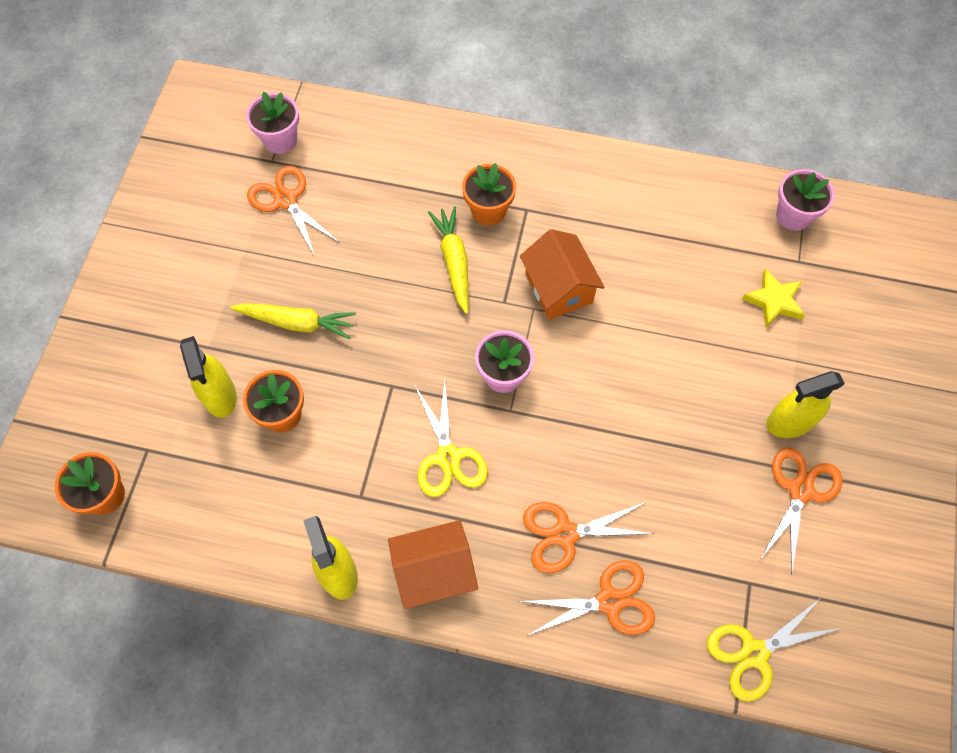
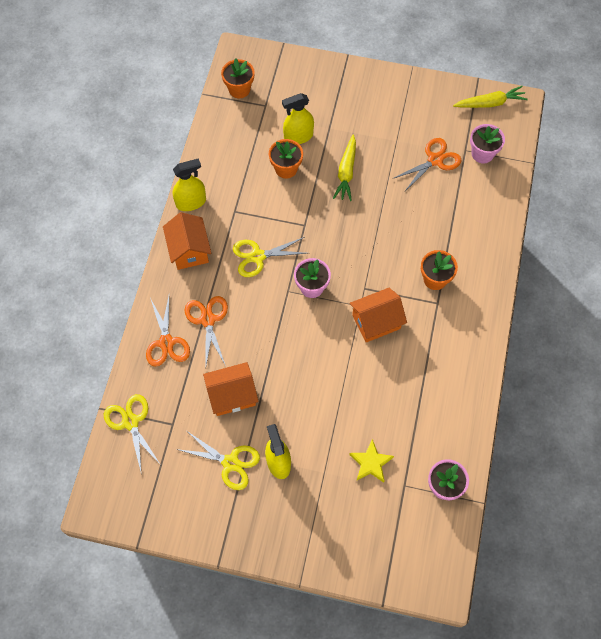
camera: 90 degrees right, 0 degrees up
(454, 262) = (393, 258): yellow carrot -> yellow carrot (490, 103)
(692, 491) = (232, 395): none -> orange house
(800, 490) = (230, 463): orange scissors -> yellow scissors

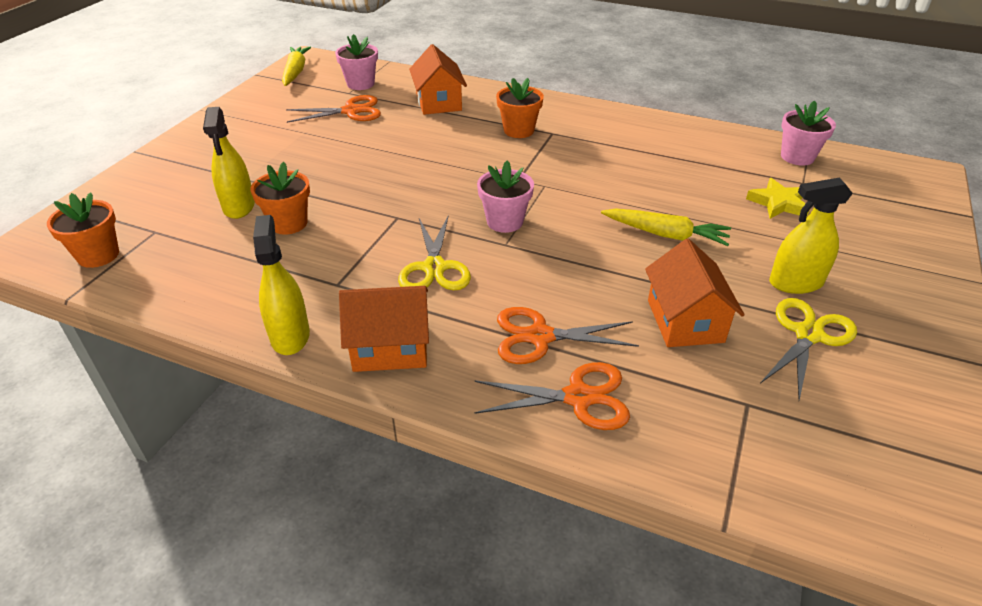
camera: 80 degrees left, 25 degrees down
(130, 422) = (751, 470): yellow scissors -> none
(346, 172) = (328, 173): yellow carrot -> yellow carrot (665, 234)
(376, 321) = (570, 176): orange house -> orange house (438, 102)
(435, 160) = (351, 111): orange scissors -> orange scissors turned 105 degrees clockwise

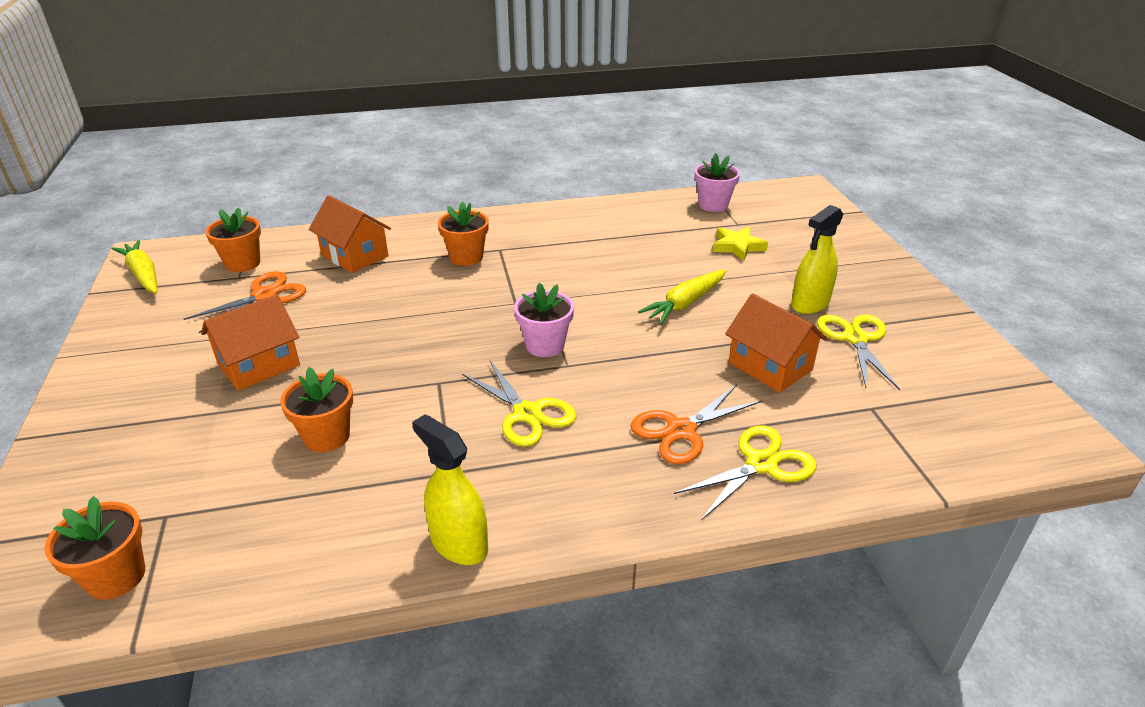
camera: 35 degrees left, 5 degrees down
(239, 206) = (244, 443): yellow spray bottle -> none
(360, 84) = (243, 263): pink flower pot -> orange flower pot
(390, 347) = (568, 504): orange house -> orange house (259, 365)
(578, 397) = (761, 464): orange scissors -> yellow scissors
(665, 234) = (685, 303): yellow carrot -> yellow carrot turned 150 degrees clockwise

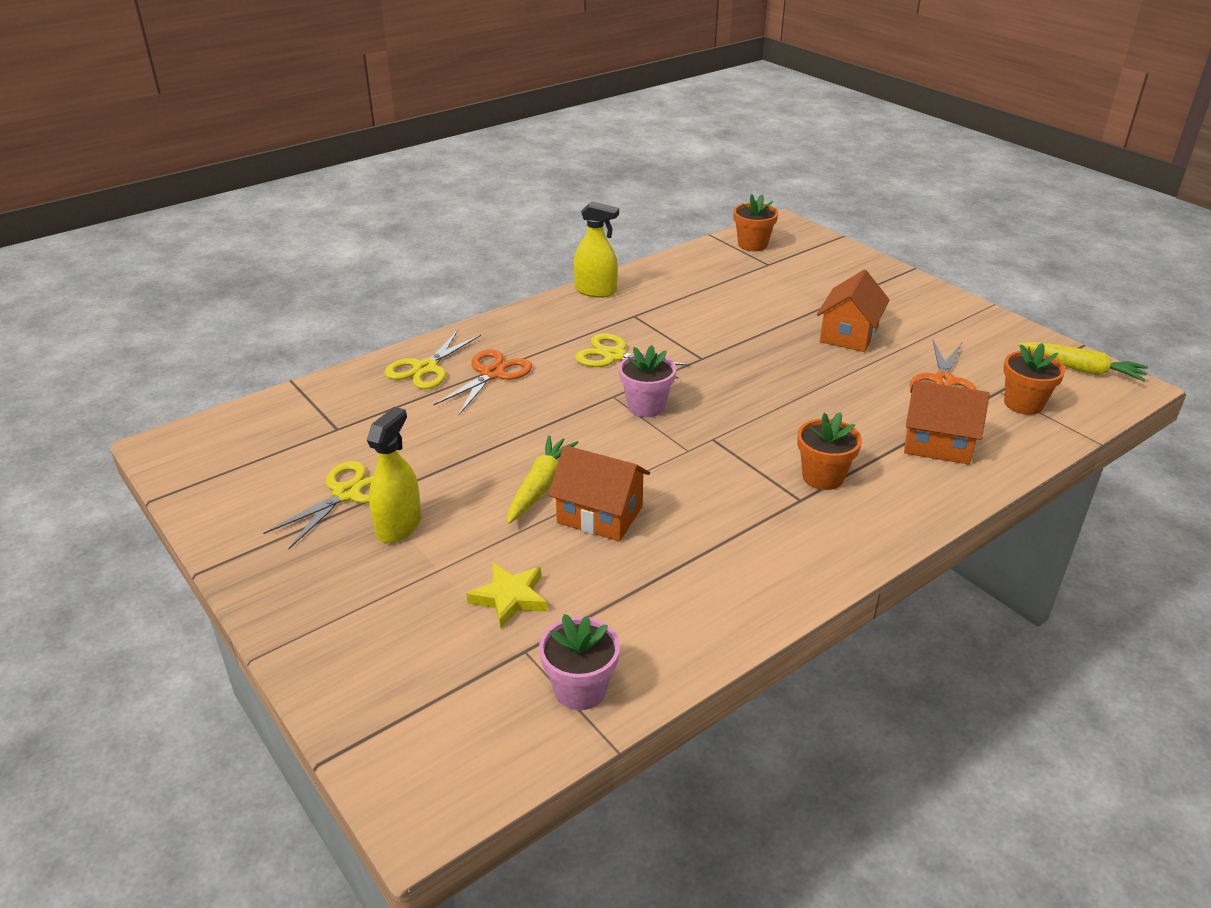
camera: 155 degrees right, 0 degrees up
(327, 436) = (734, 312): orange flower pot -> none
(770, 366) = (432, 441): orange house -> orange house (599, 515)
(856, 339) = (347, 494): yellow scissors -> yellow scissors turned 120 degrees counterclockwise

